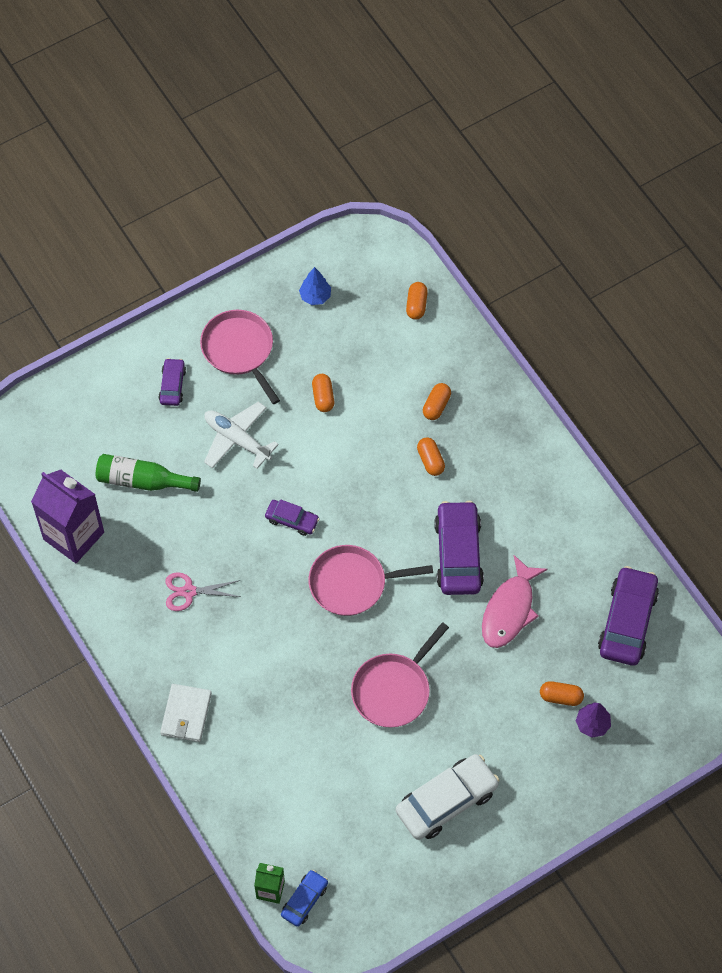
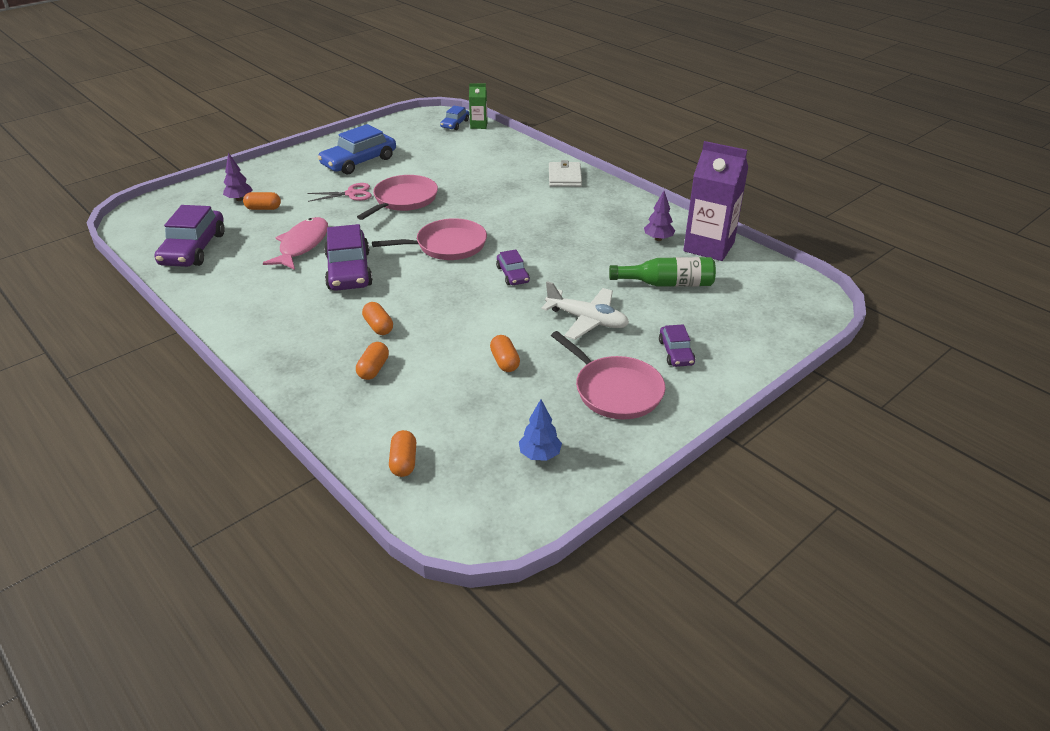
camera: 170 degrees right, 25 degrees down
(121, 559) = (658, 239): none -> purple tree
(189, 591) = (590, 228): pink scissors -> pink scissors (351, 194)
(292, 520) = (512, 274): purple car -> purple car turned 120 degrees counterclockwise
(446, 801) = (359, 162): white car -> blue car

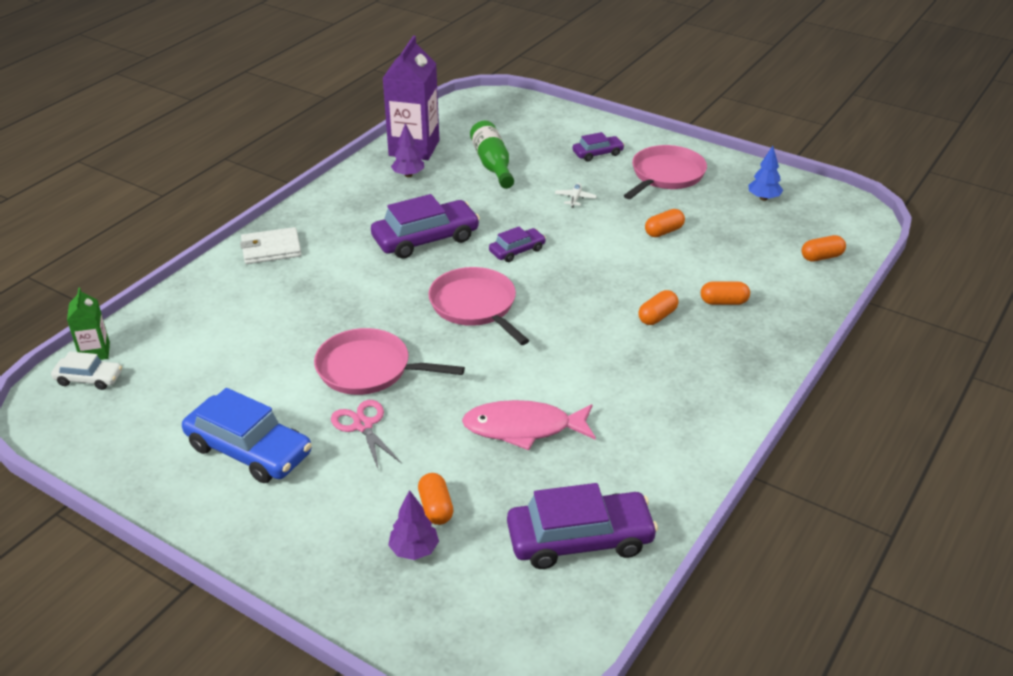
camera: 105 degrees left, 0 degrees up
(349, 270) = (564, 368): purple car -> purple car (425, 239)
(455, 124) = (89, 379): blue car -> white car
(587, 320) = (575, 198): white plane -> white plane, size x0.47

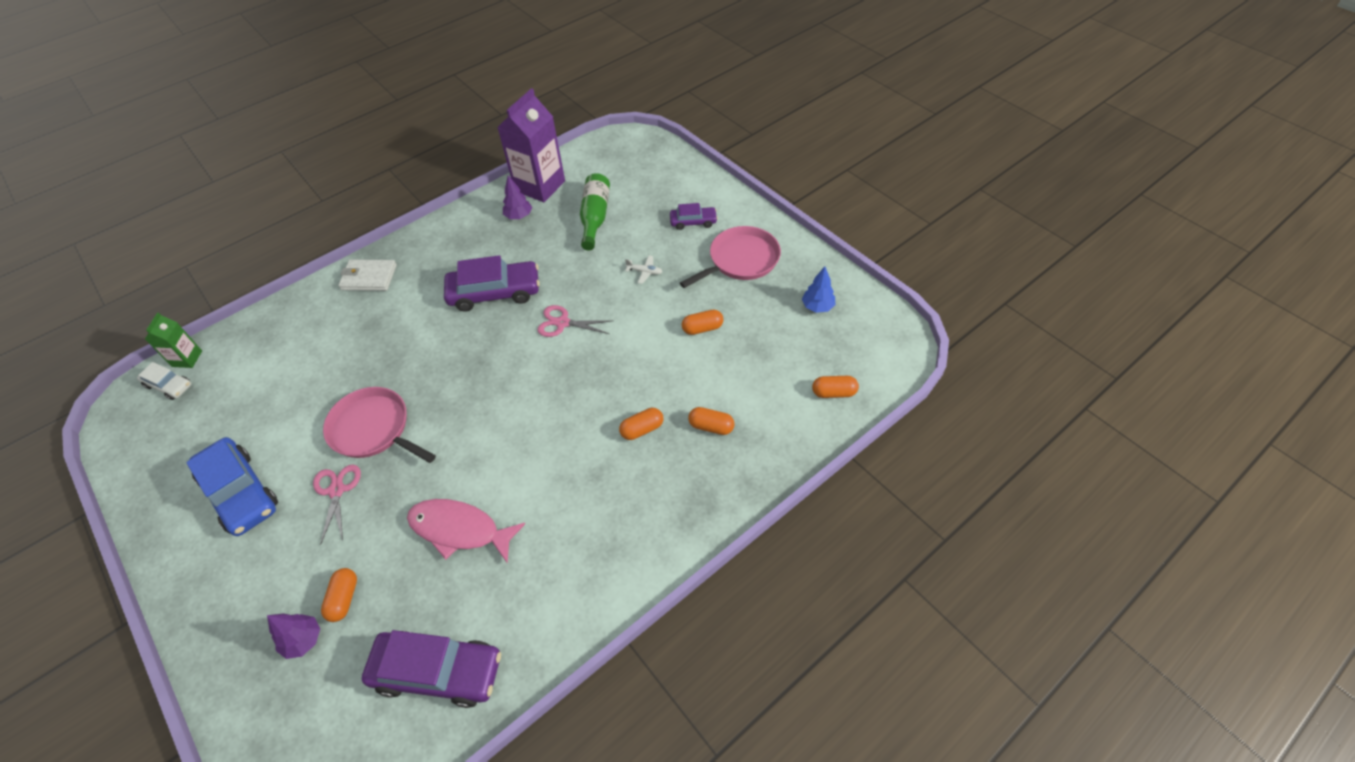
camera: 20 degrees right, 15 degrees up
(475, 306) = (494, 379): pink pan -> none
(517, 251) = (562, 323): purple car -> pink scissors
(575, 198) = (645, 272): white plane -> white plane turned 75 degrees clockwise

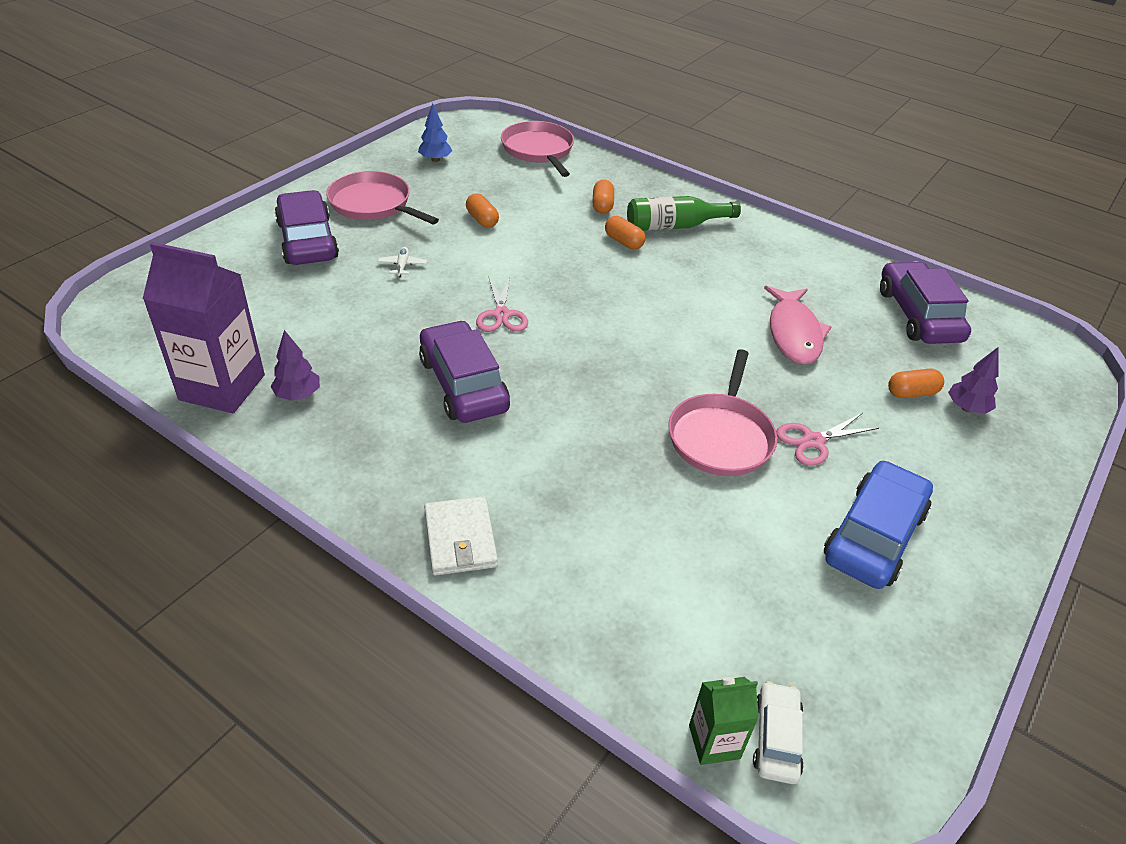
camera: 110 degrees left, 10 degrees down
(595, 217) = (300, 319): green bottle -> green bottle (675, 226)
(693, 222) = (307, 240): purple car -> purple car, size x1.87
(833, 393) = (538, 150): orange capsule -> pink pan

